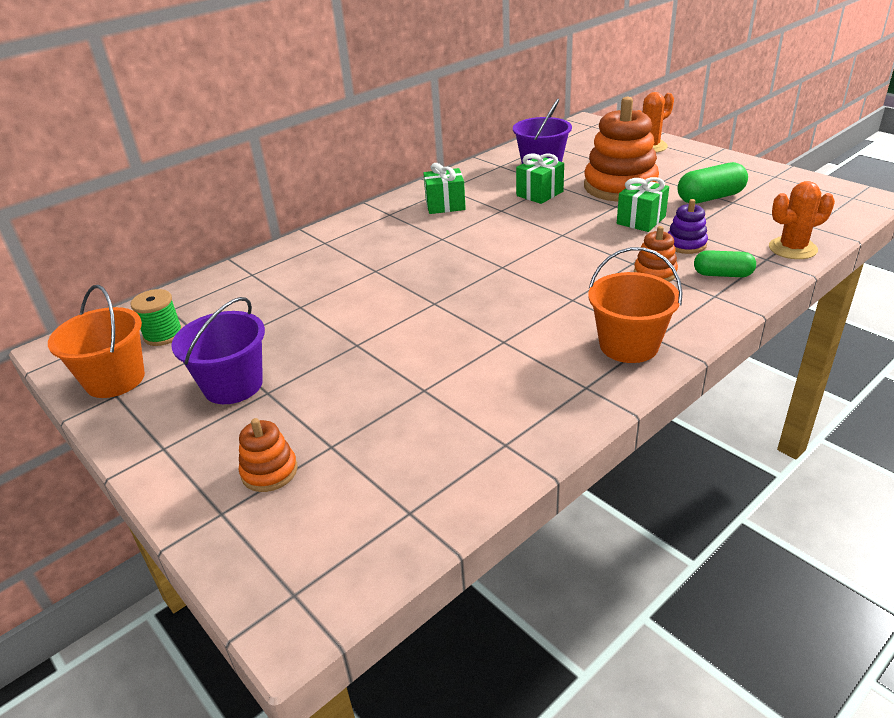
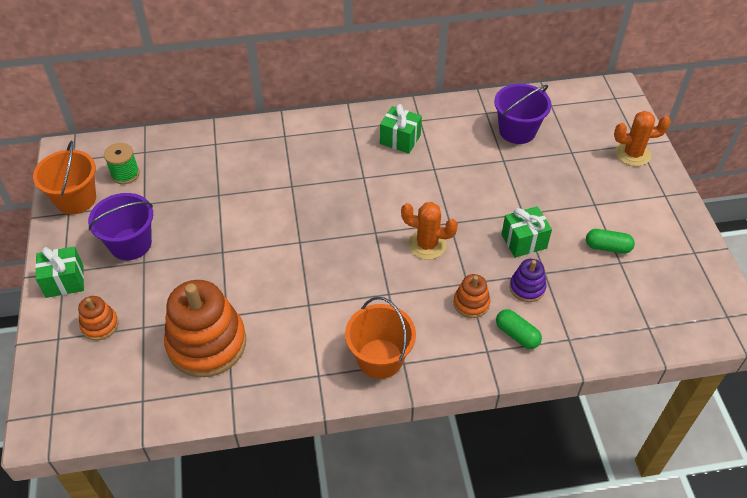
camera: 30 degrees right, 15 degrees up
(539, 193) = (481, 165): green gift -> green gift (64, 281)
(620, 186) = (551, 192): orange stacking toy -> orange stacking toy (207, 343)
(710, 198) = (607, 247): green capsule -> green capsule, size x0.66
(792, 248) = (602, 341): orange cactus -> orange cactus (427, 245)

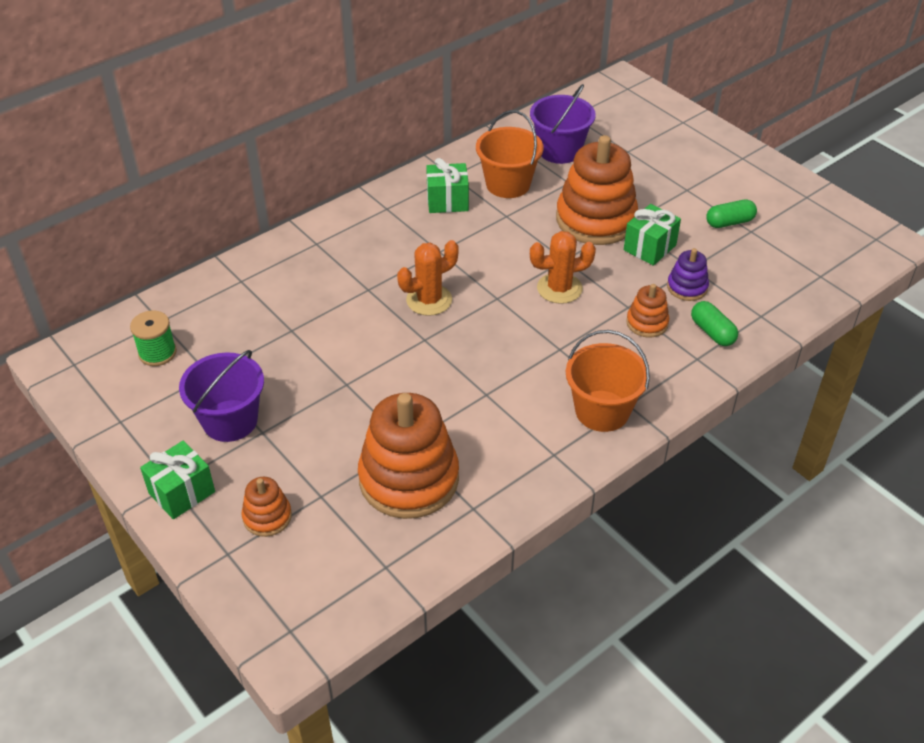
camera: 30 degrees left, 5 degrees down
(76, 199) = (117, 403): orange bucket -> orange bucket (508, 184)
(500, 200) = (596, 220): none -> orange stacking toy
(517, 335) = (712, 332): green capsule -> green capsule turned 45 degrees clockwise
(632, 154) = (684, 132): orange cactus -> orange cactus (429, 300)

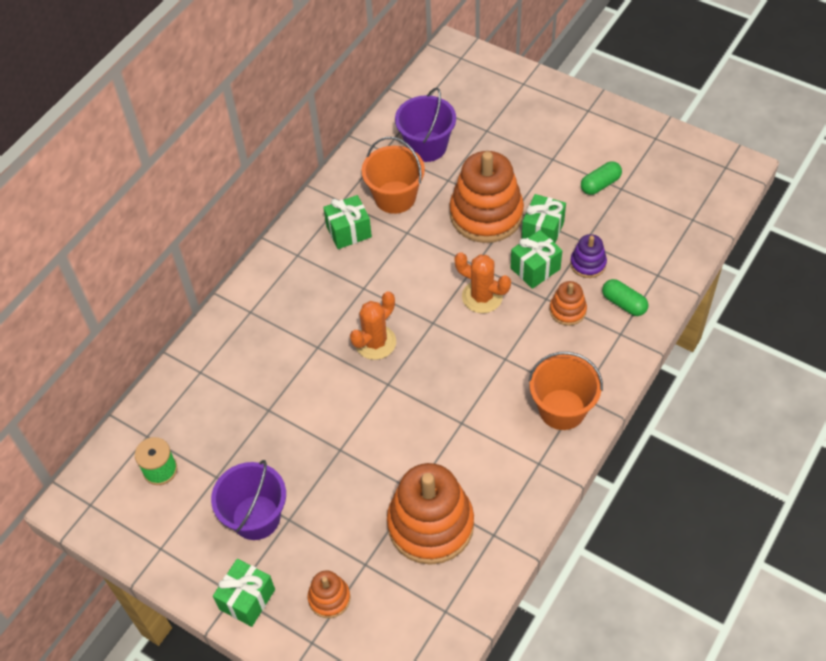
camera: 15 degrees left, 10 degrees up
(559, 288) = (482, 297): orange cactus -> orange cactus turned 60 degrees clockwise
(627, 278) = (535, 268): none -> green gift

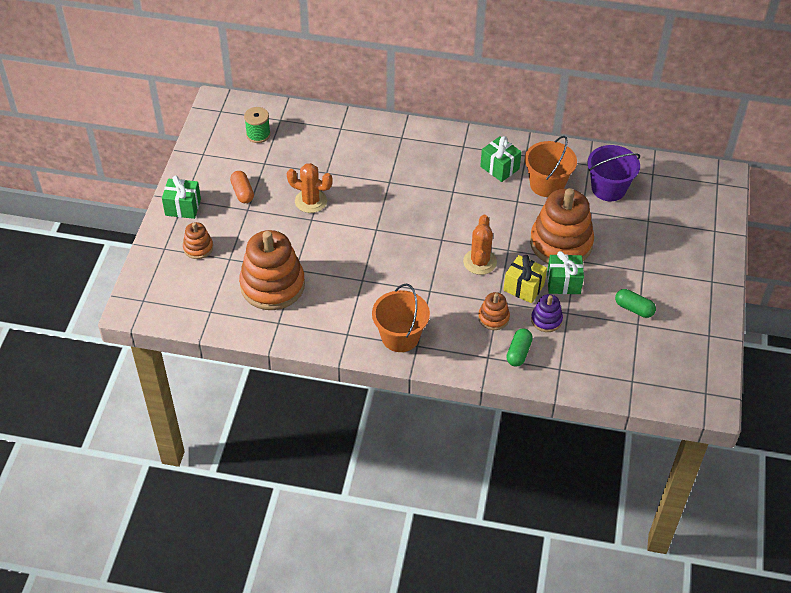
camera: 65 degrees right, 5 degrees down
(256, 517) = (242, 192): purple bucket -> orange capsule
(375, 342) = (408, 212): orange cactus -> orange cactus (311, 201)
(535, 268) = (523, 287): green gift -> yellow gift

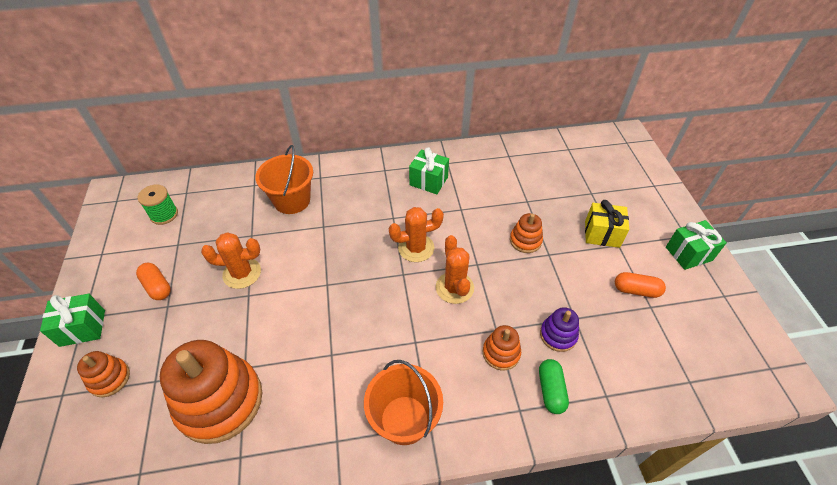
camera: 20 degrees left, 0 degrees up
(462, 222) = (416, 248): none -> orange cactus
(523, 287) = (514, 303): yellow gift -> yellow gift (602, 234)
(547, 184) = (481, 185): orange bucket -> orange bucket (292, 200)
(561, 243) = (525, 240): orange stacking toy -> orange stacking toy, size x0.47
(563, 283) = (551, 284): green gift -> green gift (688, 254)
(608, 188) = (538, 173): purple bucket -> none
(634, 309) = (636, 290): green capsule -> orange capsule

